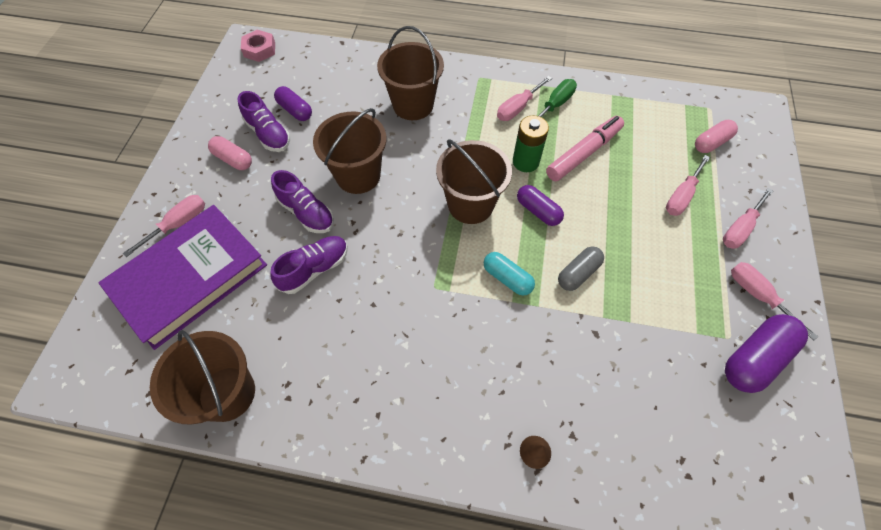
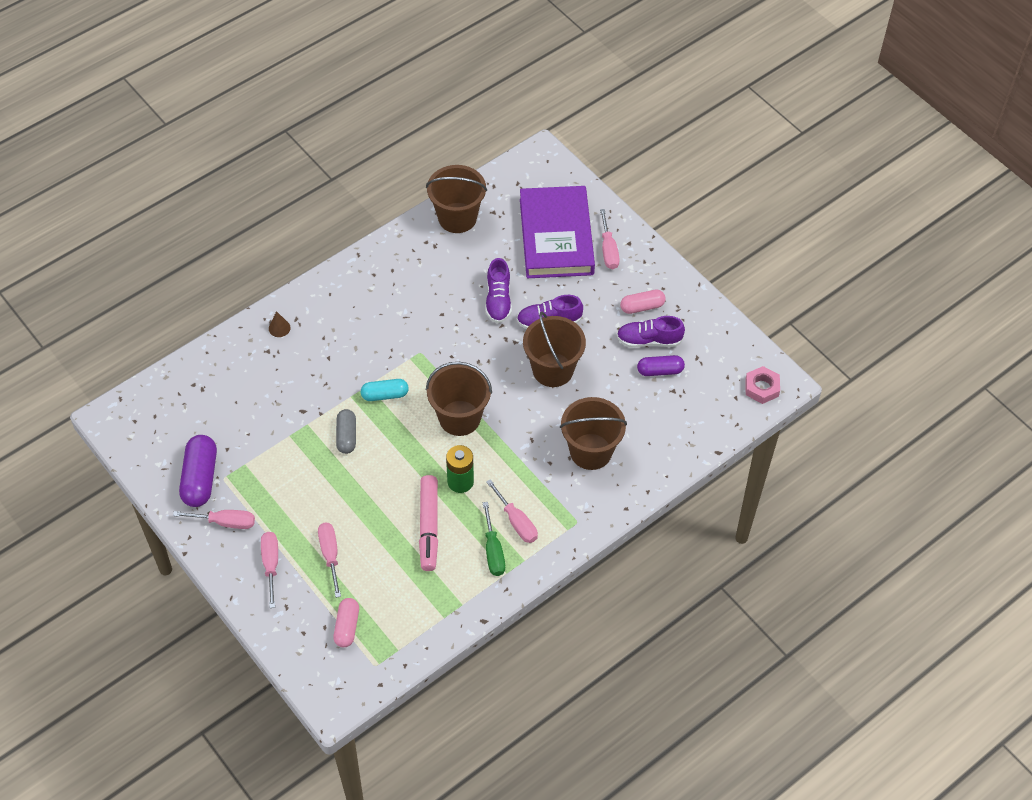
camera: 130 degrees right, 5 degrees down
(518, 108) = (516, 521): pink screwdriver -> pink screwdriver turned 150 degrees clockwise
(538, 211) = (413, 453): purple capsule -> none

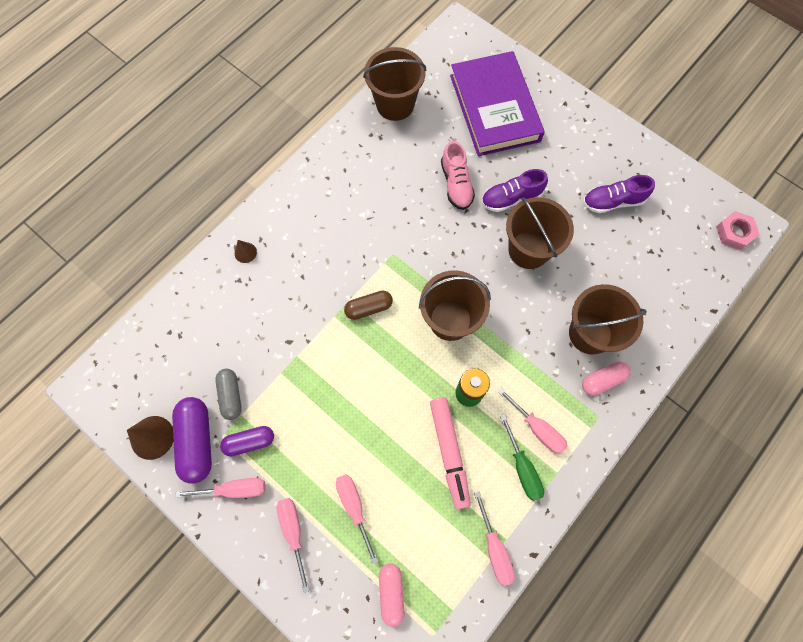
camera: 10 degrees left, 15 degrees up
(160, 468) = (152, 437): none -> brown cone
(346, 436) = (340, 362): grey capsule -> grey capsule (231, 396)
(385, 395) = (369, 308): turquoise capsule -> brown capsule
(498, 300) = (456, 184): purple shoe -> pink shoe
(608, 250) = (548, 113): pink screwdriver -> pink screwdriver (494, 548)
(642, 307) = (596, 167): pink capsule -> pink capsule (602, 380)
(660, 371) = (632, 232): purple capsule -> purple capsule (250, 442)

